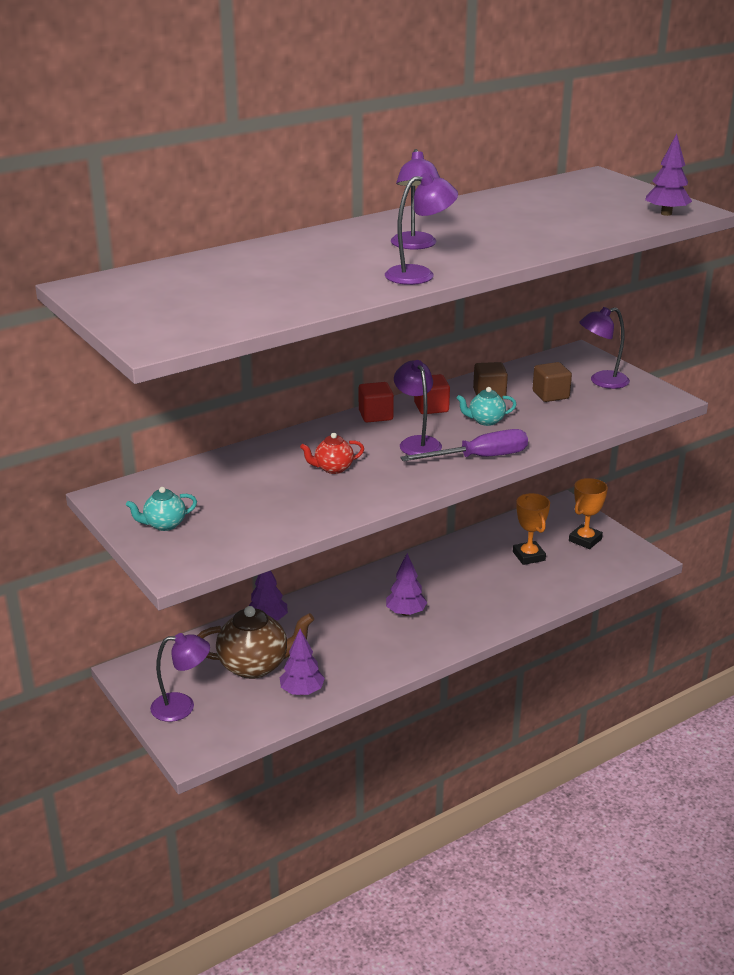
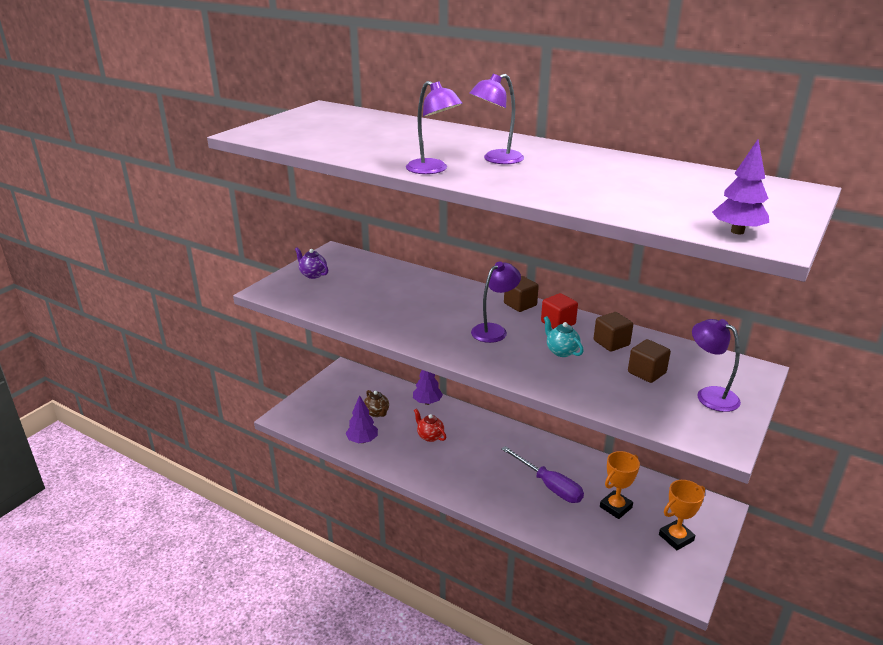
camera: 65 degrees right, 0 degrees up
(164, 525) = (313, 275): turquoise teapot -> purple teapot
(182, 707) = (321, 399): purple lamp -> none
(255, 666) = (377, 413): brown teapot -> brown teapot, size x0.52
(333, 468) = (425, 308): red teapot -> red teapot (430, 436)
(375, 415) = (520, 304): red cube -> brown cube
(405, 613) = (482, 460): purple tree -> none
(479, 458) = (495, 362): purple screwdriver -> purple screwdriver (549, 486)
(585, 540) = (676, 538): orange trophy -> orange trophy turned 45 degrees counterclockwise

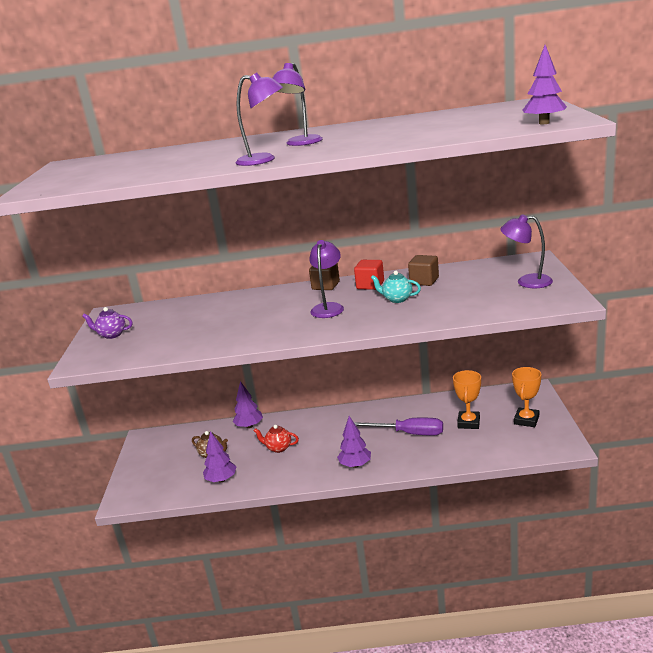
camera: 30 degrees left, 5 degrees down
(474, 489) = (355, 465): none -> purple tree
(646, 373) = (471, 287): brown cube -> none

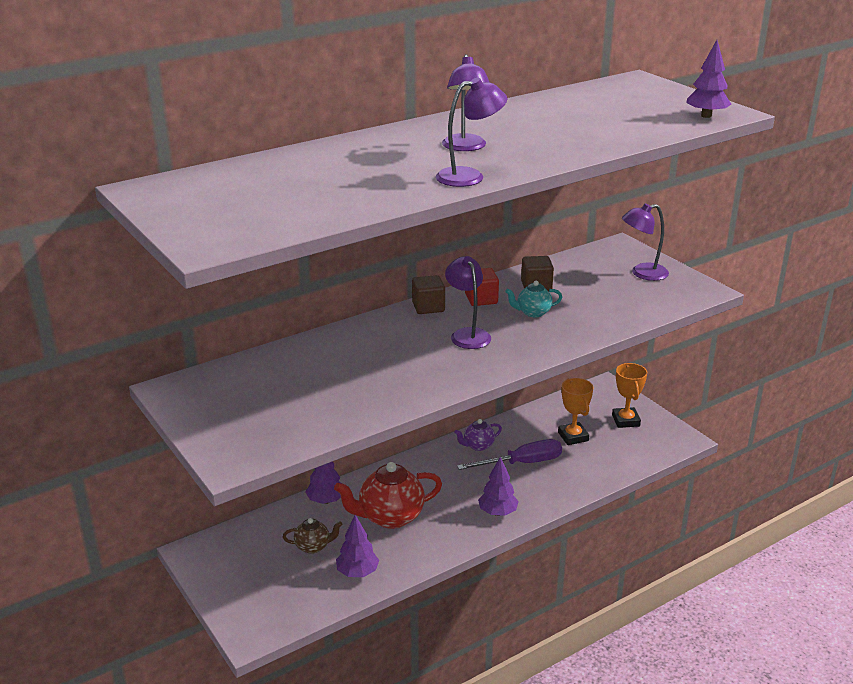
camera: 35 degrees left, 5 degrees up
(112, 335) = (222, 418): purple teapot -> purple teapot (478, 446)
(278, 448) = (390, 517): red teapot -> red teapot, size x1.91

